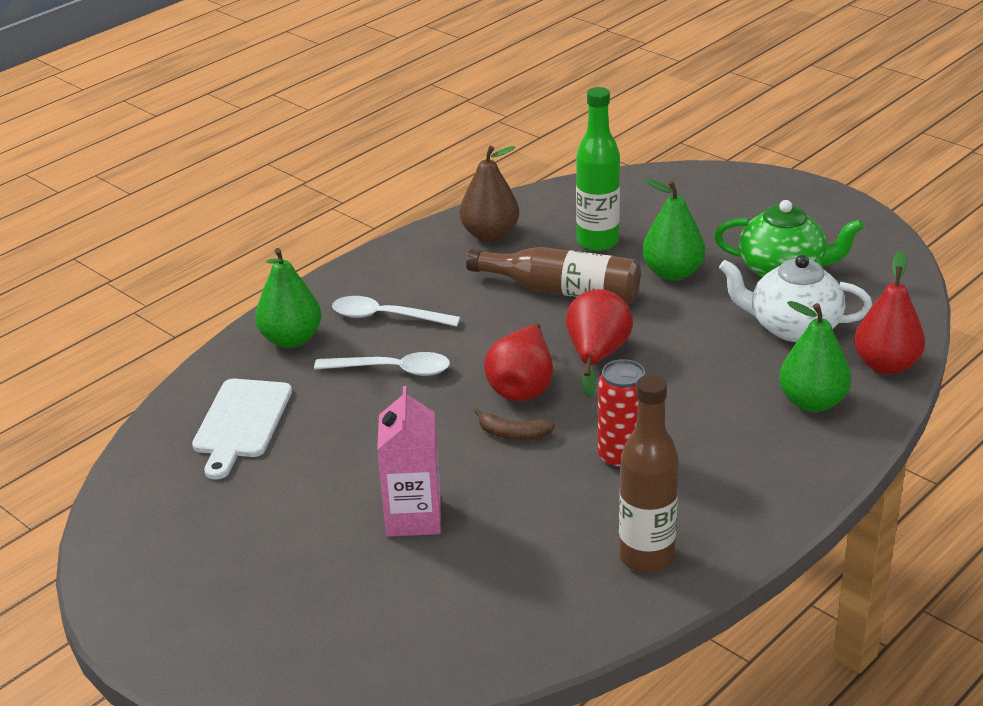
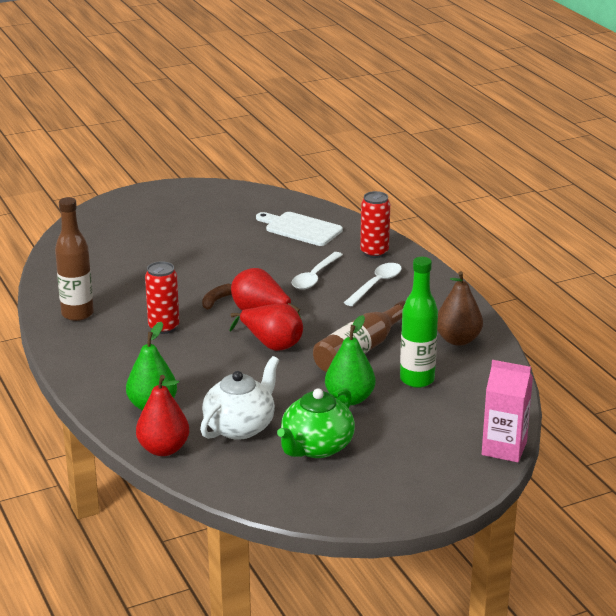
camera: 110 degrees right, 5 degrees down
(291, 339) = (374, 252): green pear -> red can
(413, 517) = (174, 260): pink carton -> pink carton (504, 448)

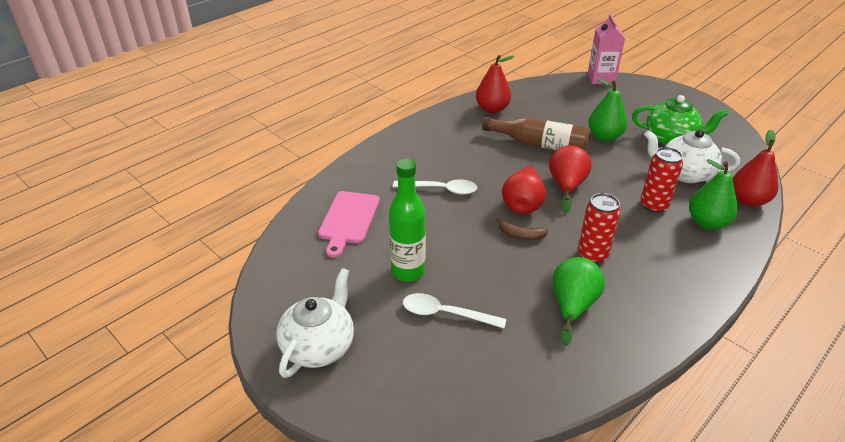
camera: 110 degrees left, 10 degrees up
(77, 314) = (620, 327): brown bottle -> none
(116, 300) = (572, 306): none -> green pear
(167, 202) = (319, 346): none -> white teapot
(300, 228) = (348, 220): white cutting board -> pink cutting board
(374, 252) = (377, 167): red can -> red can (654, 205)
(376, 284) = (434, 156): white spoon -> white spoon (446, 314)
(417, 380) = (556, 116): green bottle -> green bottle (408, 271)
(458, 340) = (492, 109): brown pear -> red pear

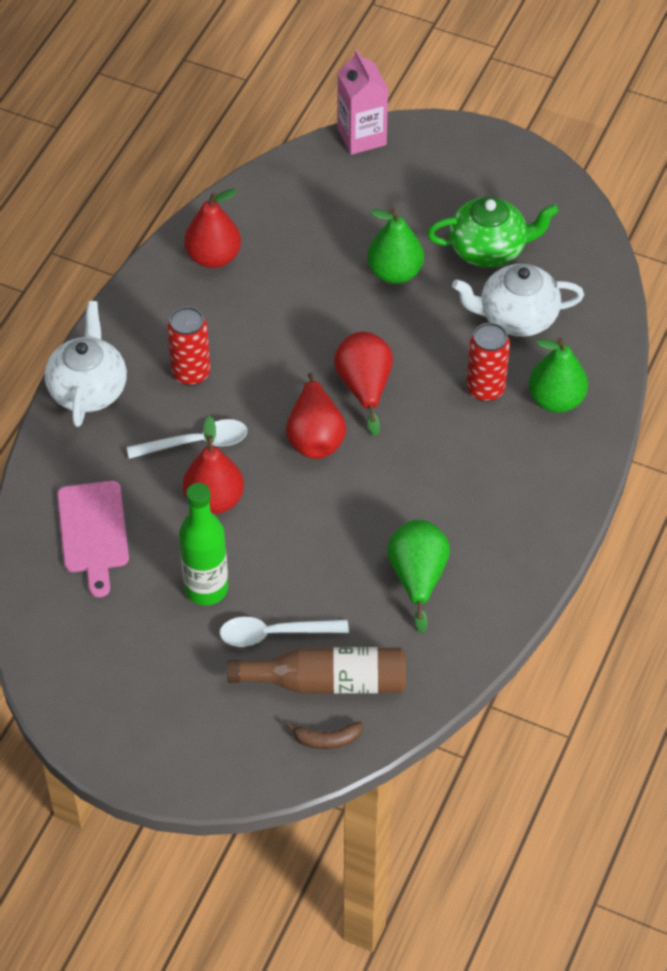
camera: 20 degrees left, 15 degrees up
(319, 346) = (146, 721): white teapot -> white teapot (88, 389)
(521, 235) = (327, 490): brown banana -> brown banana (327, 739)
(539, 144) = (306, 315): brown bottle -> brown bottle (328, 681)
(592, 255) = (424, 495): red can -> red can (191, 373)
(748, 200) = (603, 345): red pear -> red pear (214, 500)

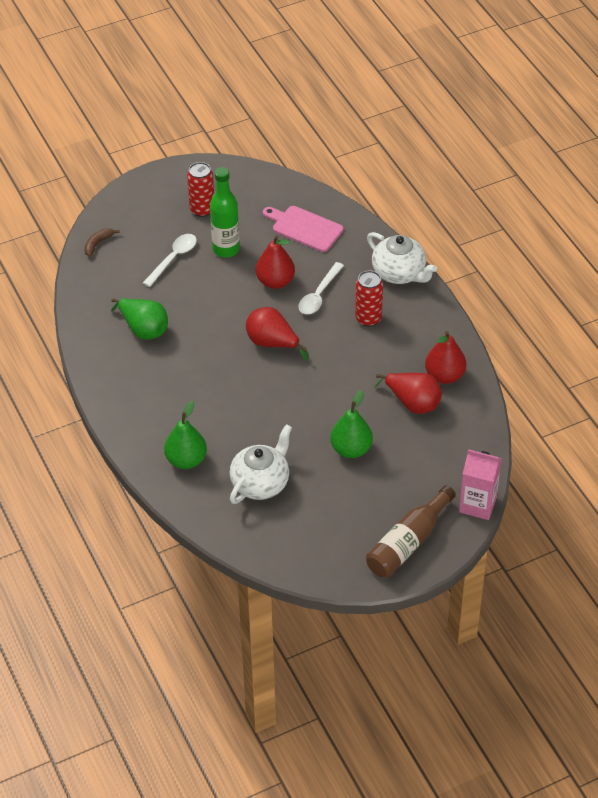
camera: 130 degrees right, 5 degrees down
(328, 681) = (126, 262): brown bottle -> brown bottle (408, 542)
(364, 387) = (283, 383): red pear -> red pear (413, 403)
(485, 389) = (226, 434): red can -> red can (202, 210)
(489, 249) = (324, 505): green teapot -> none

